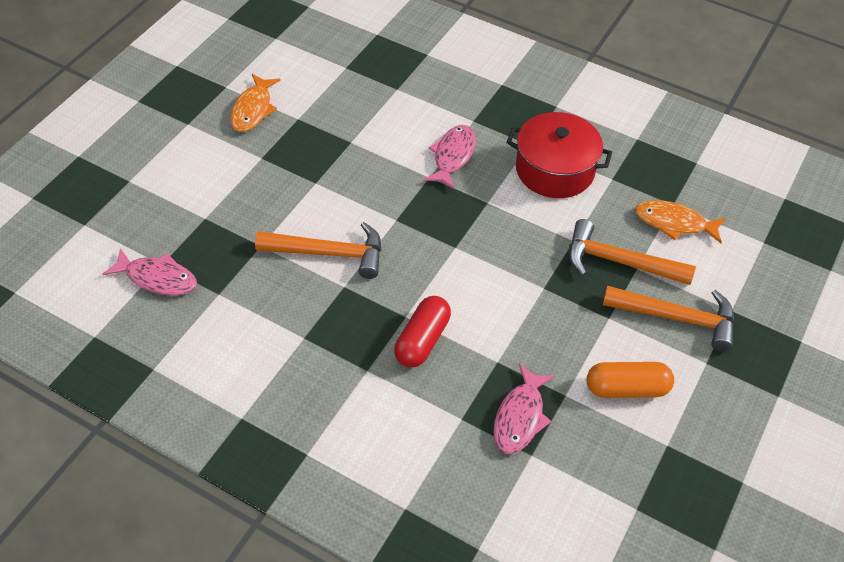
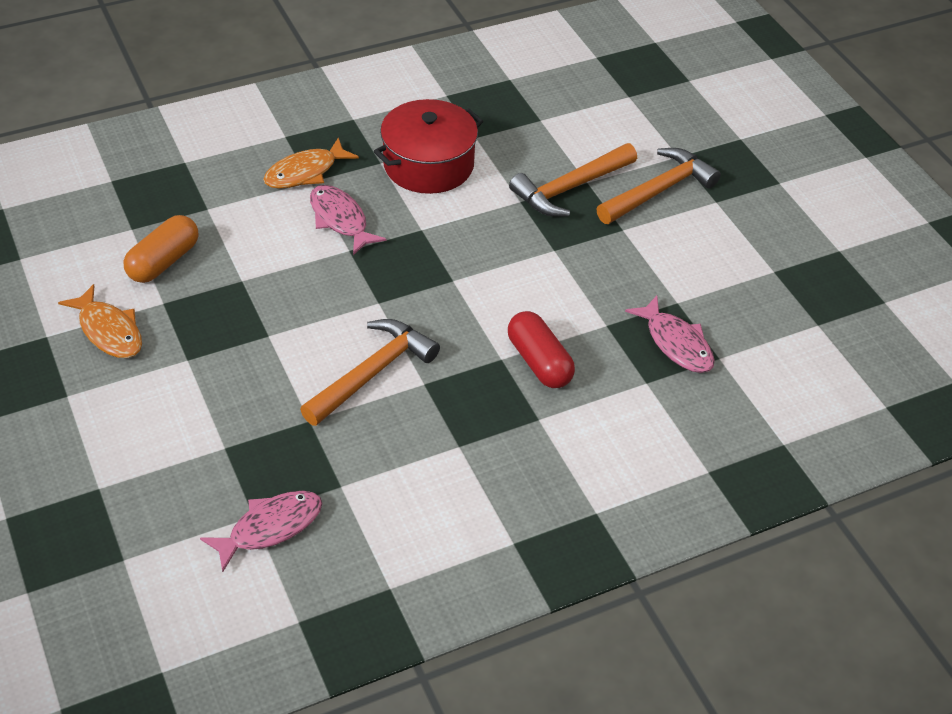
camera: 55 degrees left, 5 degrees down
(626, 388) = (702, 262): orange capsule -> orange capsule (163, 261)
(674, 223) = (561, 131): orange fish -> orange fish (305, 172)

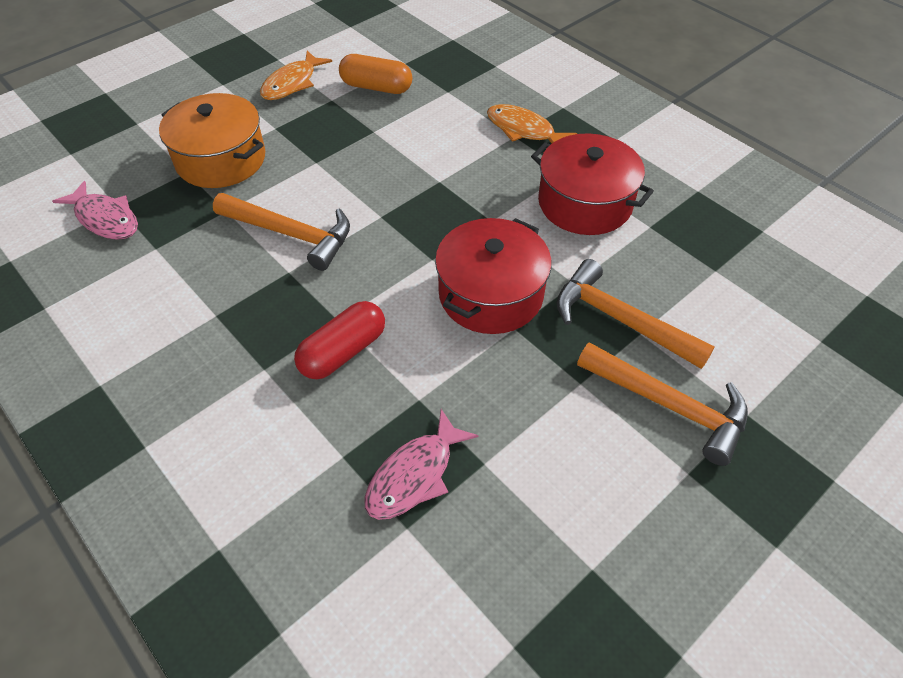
camera: 75 degrees right, 5 degrees up
(219, 414) = (221, 159): none -> orange pot
(340, 220) = (475, 166): pink fish -> none
(511, 254) = (490, 294): none -> red pot

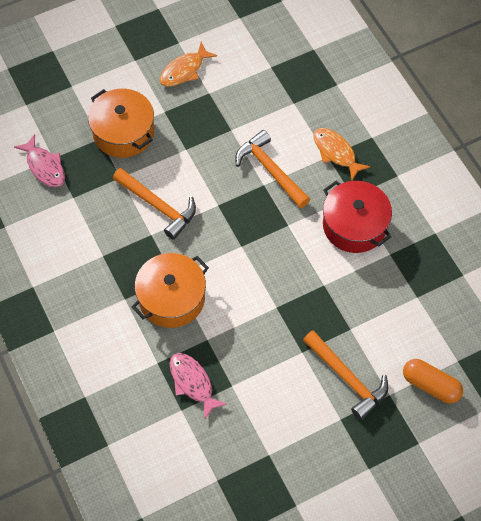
camera: 15 degrees right, 10 degrees up
(343, 351) = (172, 298): red capsule -> orange pot
(376, 87) = (243, 87): orange capsule -> orange capsule (431, 385)
(414, 475) = (193, 383): pink fish -> pink fish turned 90 degrees clockwise
(490, 294) = (269, 280): red pot -> none
(620, 320) = (342, 317): orange hammer -> orange hammer (270, 170)

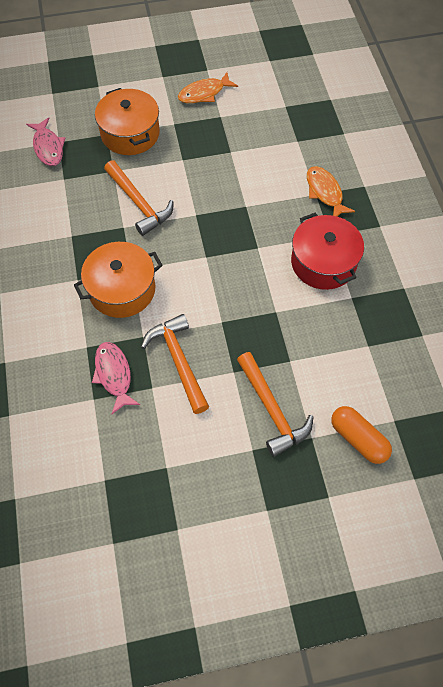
camera: 15 degrees right, 0 degrees up
(270, 170) = (256, 195): orange hammer -> orange hammer (178, 361)

